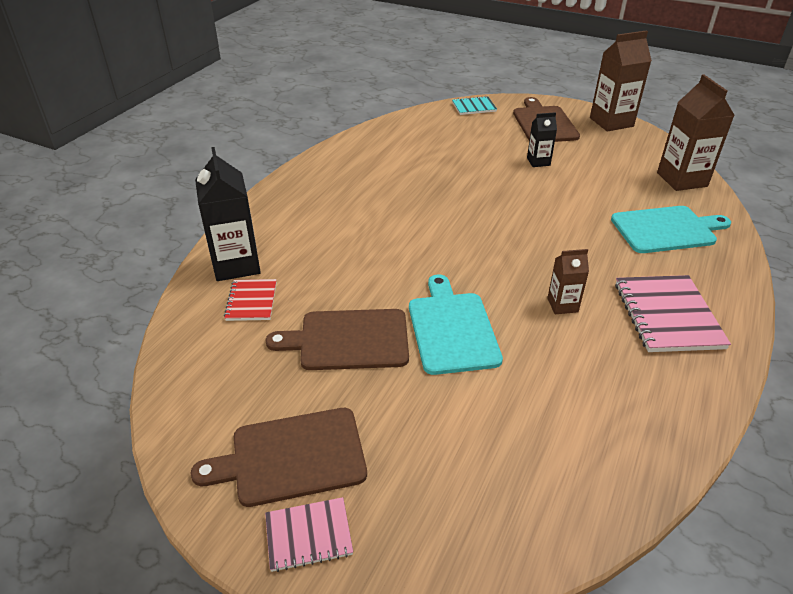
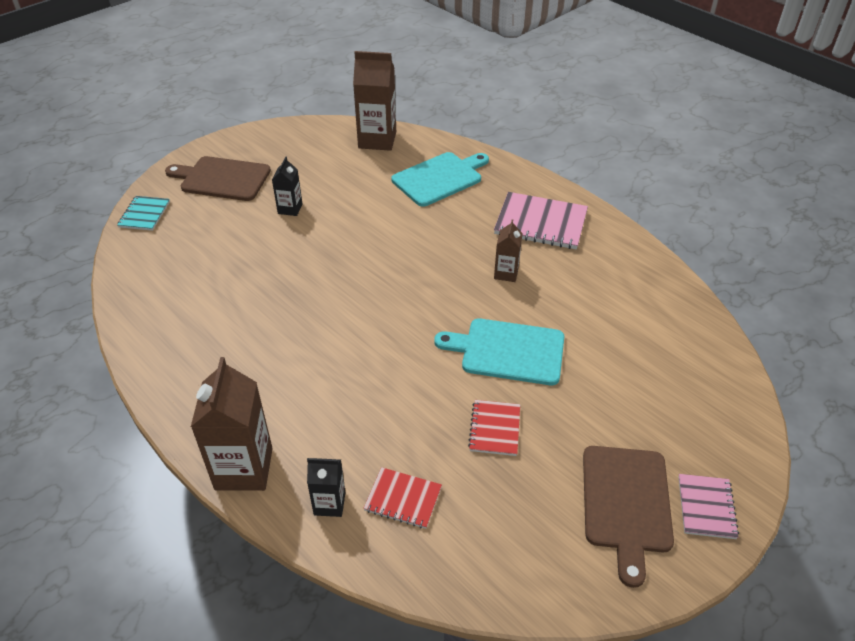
camera: 70 degrees left, 5 degrees up
(236, 265) = (329, 503): black carton -> black carton, size x0.54
(348, 340) = (494, 429): brown cutting board -> red notebook
(611, 122) = (256, 137): brown carton -> brown carton (244, 469)
(667, 229) = (440, 178): turquoise cutting board -> turquoise cutting board turned 45 degrees clockwise

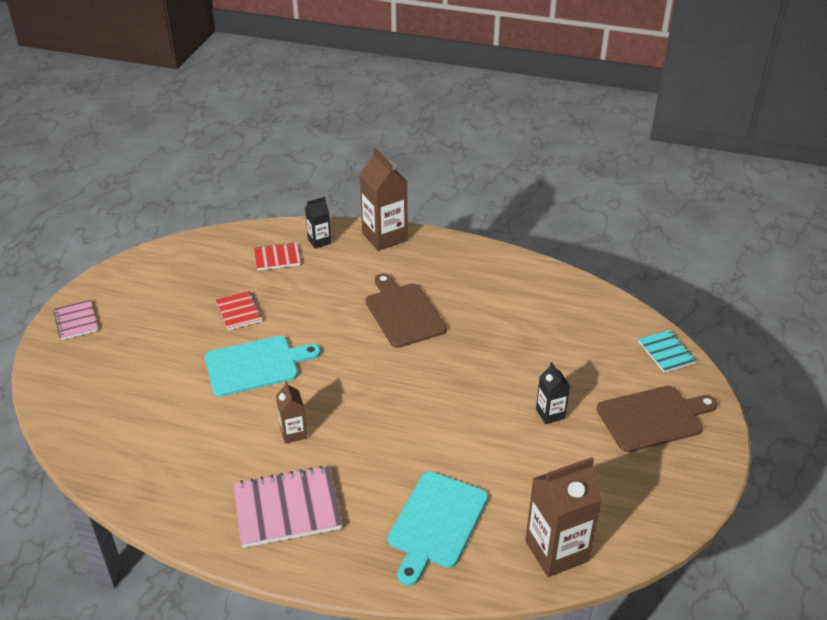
camera: 150 degrees right, 5 degrees down
(626, 504) = (132, 304): brown cutting board -> brown cutting board (403, 312)

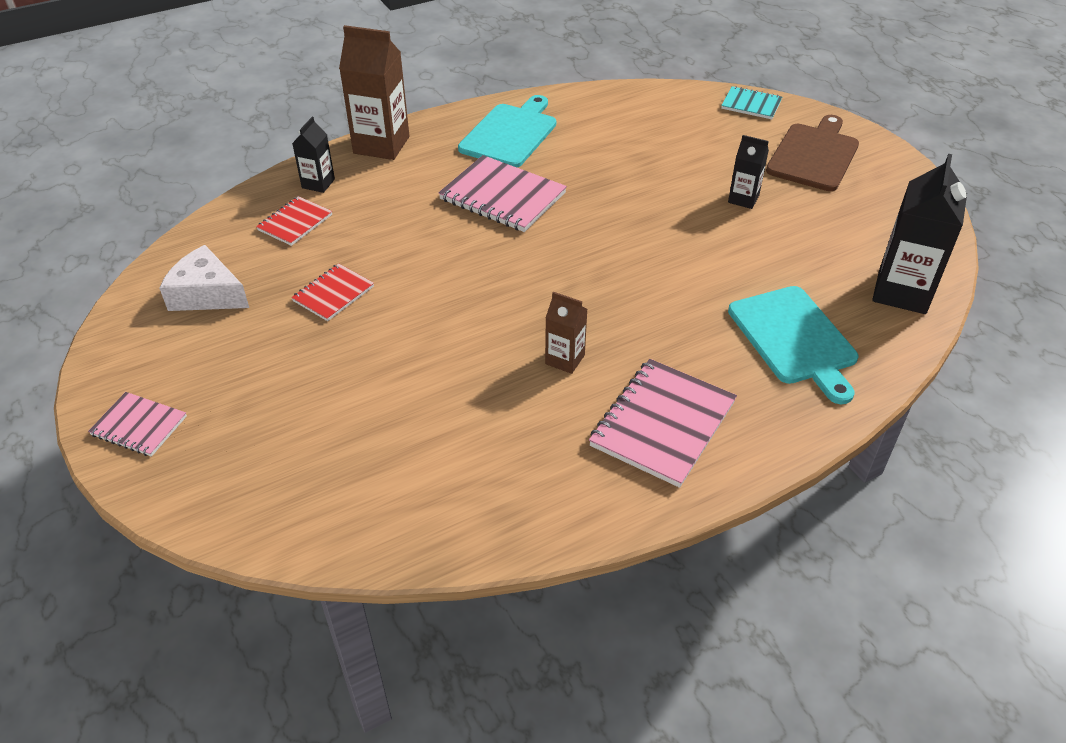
camera: 45 degrees left, 5 degrees up
(187, 272) = (207, 294): none -> white cheese
(239, 312) = (333, 294): red notebook -> red notebook turned 75 degrees counterclockwise
(256, 365) = (432, 328): turquoise cutting board -> turquoise cutting board (510, 134)
(403, 312) = (502, 196): brown cutting board -> pink notebook
(556, 551) = (902, 292): brown carton -> black carton

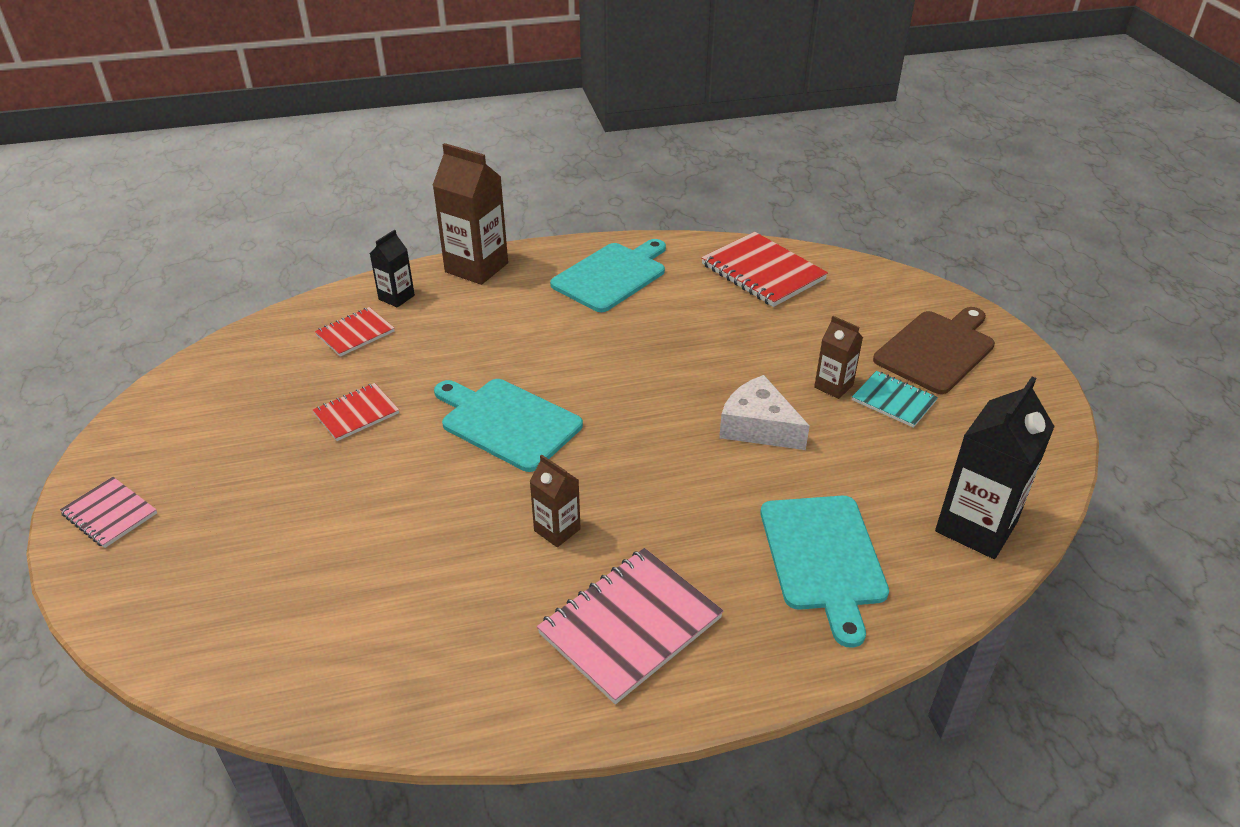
camera: 15 degrees right, 5 degrees down
(207, 294) = (238, 391): white cheese -> white cheese (758, 427)
(477, 277) = (507, 422): none -> turquoise cutting board
(502, 196) = (573, 341): pink notebook -> none
(642, 111) = (762, 272): none -> red notebook
(743, 199) = (833, 386): black carton -> brown carton
(751, 104) = (888, 282): turquoise notebook -> turquoise notebook (894, 401)

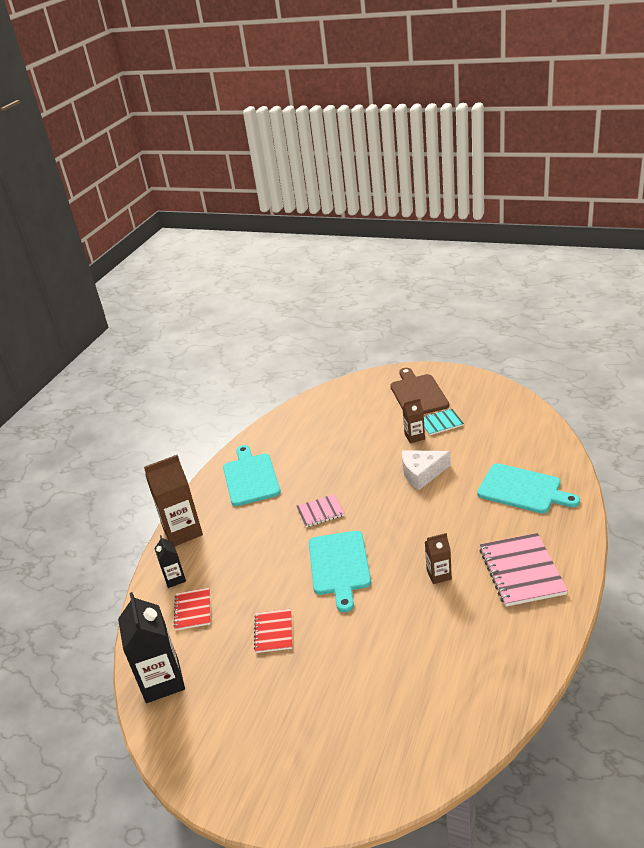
camera: 50 degrees left, 5 degrees down
(109, 514) = (265, 790): pink notebook -> pink notebook (320, 512)
(507, 422) = (339, 566): turquoise cutting board -> turquoise cutting board turned 75 degrees counterclockwise
(762, 272) = (305, 422): red notebook -> none
(976, 527) = (536, 436): black carton -> black carton (162, 681)

